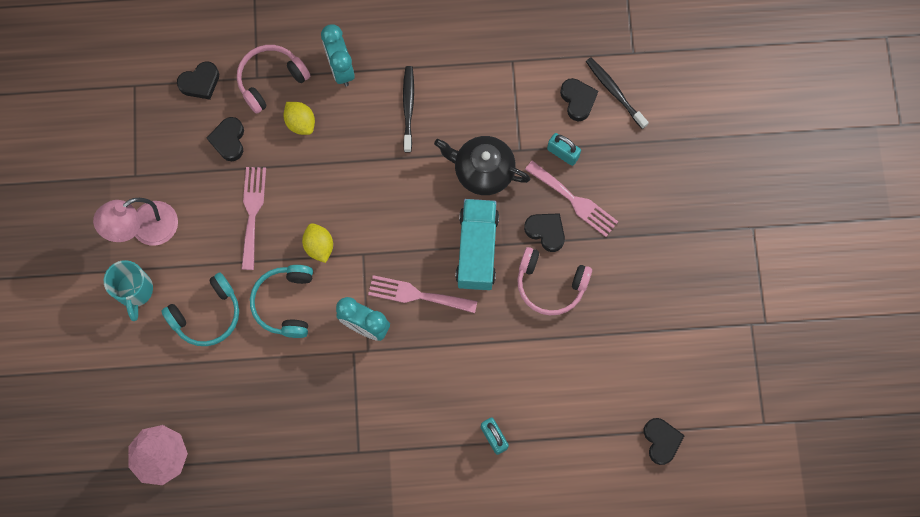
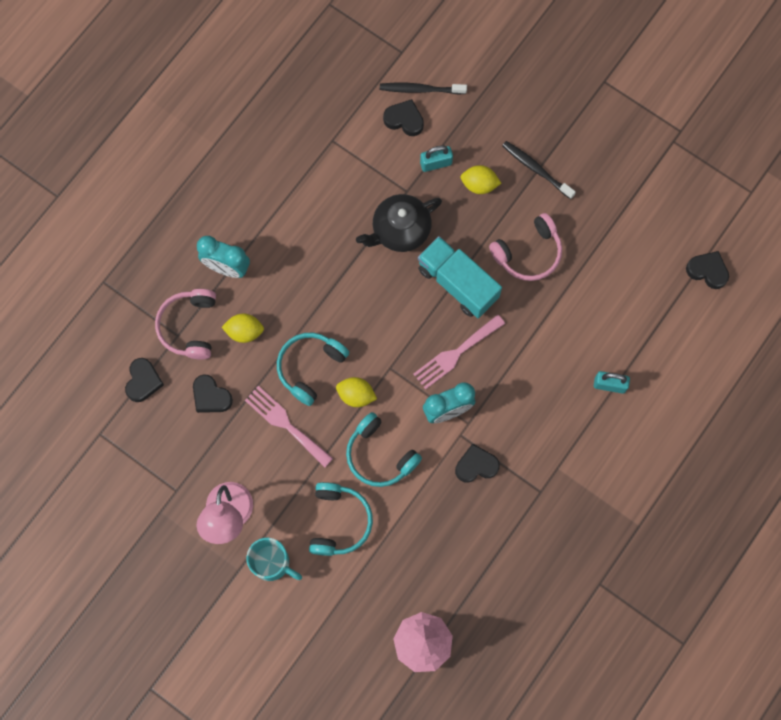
camera: 50 degrees left, 0 degrees up
(312, 194) = (310, 367): none -> turquoise headphones
(408, 108) = (303, 244): black toothbrush -> black toothbrush (536, 169)
(546, 232) = (485, 224): black heart -> black heart (476, 465)
(574, 200) = (479, 185): pink fork -> yellow lemon

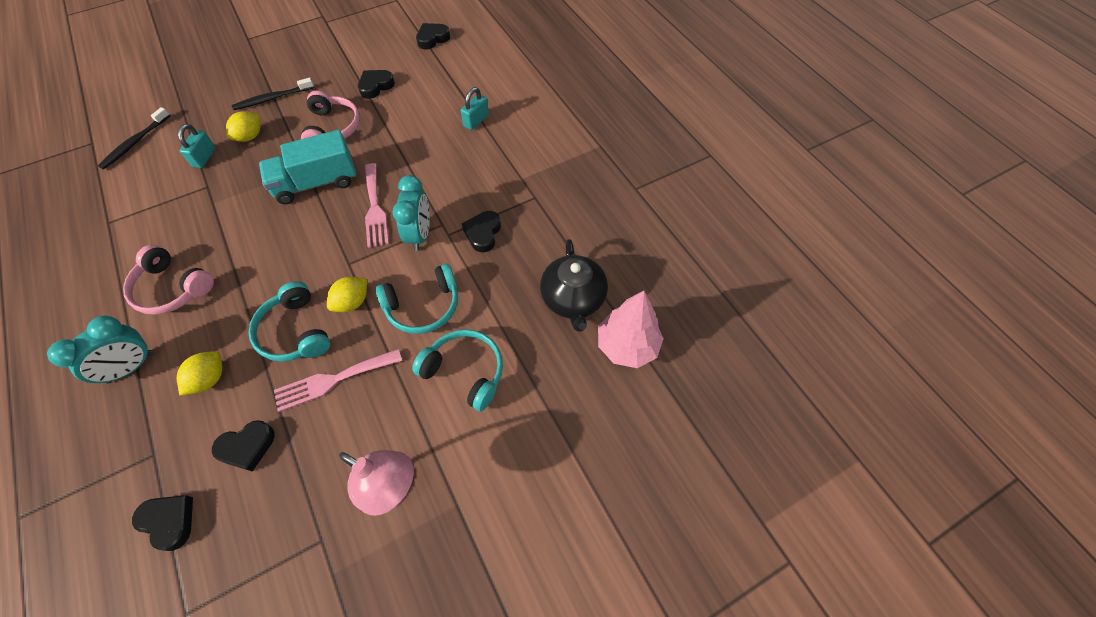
camera: 65 degrees left, 15 degrees down
(189, 326) = (155, 436): pink headphones -> pink headphones (172, 288)
(272, 563) = (469, 461): turquoise mug -> none
(400, 230) = (235, 205): black teapot -> black teapot (573, 299)
(404, 120) = (147, 163): black heart -> black heart (376, 86)

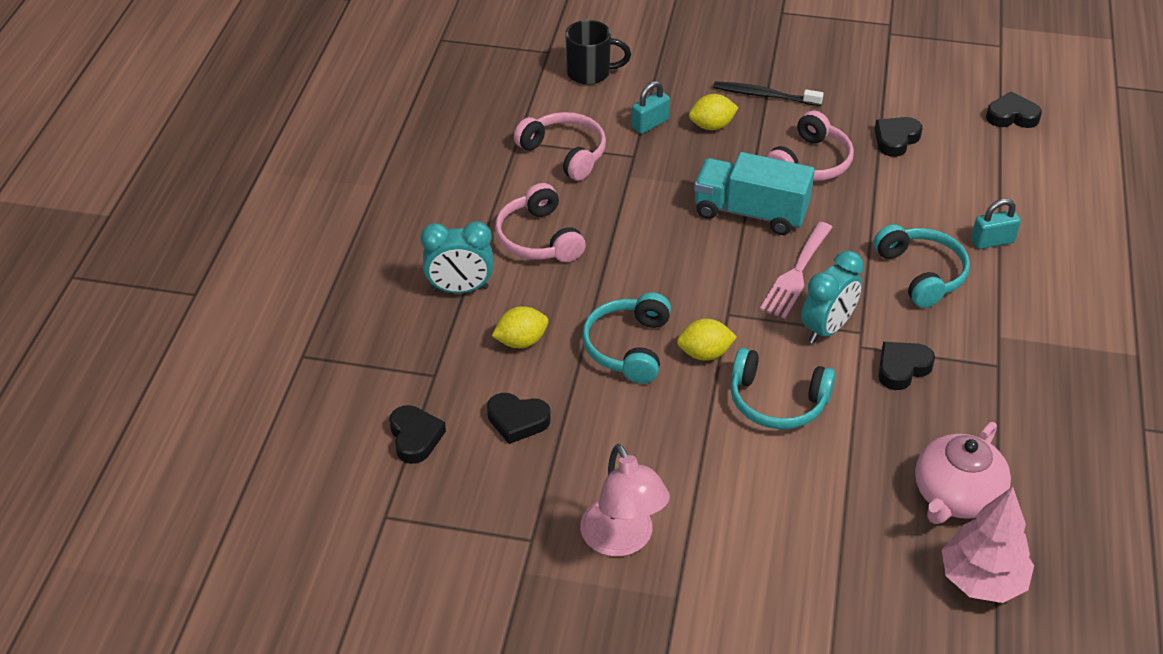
camera: 40 degrees right, 15 degrees down
(135, 143) = (590, 73): black toothbrush -> black mug
(152, 211) = (565, 153): none -> pink headphones
(333, 380) = (635, 414): pink fork -> none
(376, 86) = (896, 139): black heart -> black heart turned 45 degrees counterclockwise
(465, 371) = (775, 489): turquoise headphones -> turquoise headphones (922, 273)
(573, 299) = (956, 496): black teapot -> pink teapot

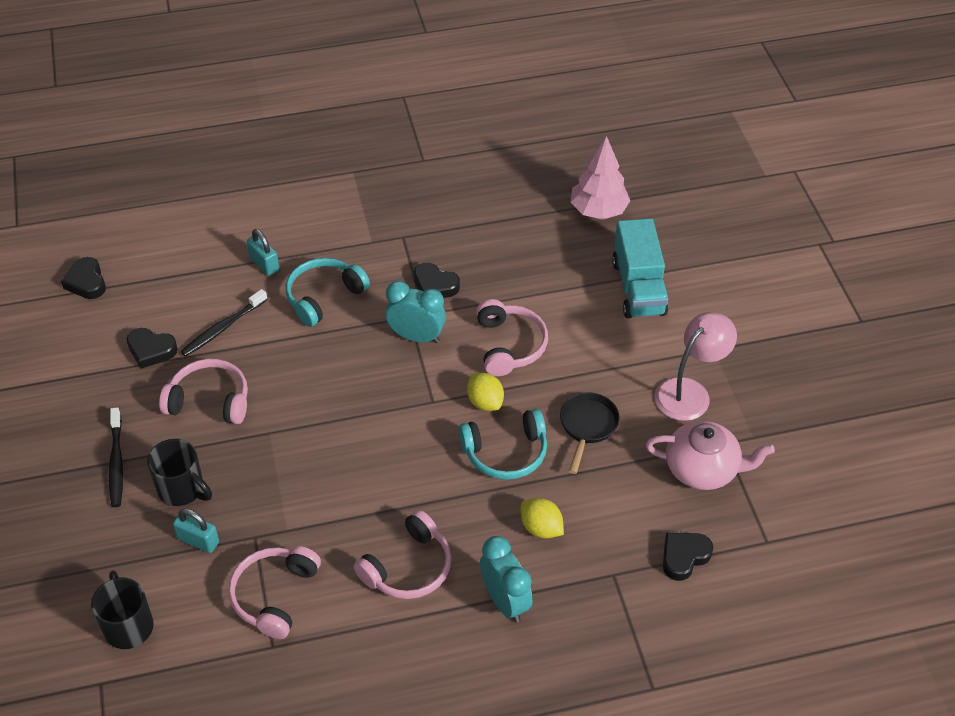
camera: 115 degrees left, 5 degrees up
(517, 421) = (625, 496): black heart -> none
(625, 425) = (587, 426): none -> black pan
(712, 126) = (182, 489): yellow lemon -> black mug
(750, 212) = (299, 423): turquoise truck -> turquoise truck (638, 287)
(777, 402) = (509, 345): turquoise headphones -> pink headphones
(796, 274) = (363, 371): pink fork -> none
(906, 191) = (223, 328): none -> black toothbrush
(956, 496) = (538, 235): pink teapot -> pink teapot (703, 469)

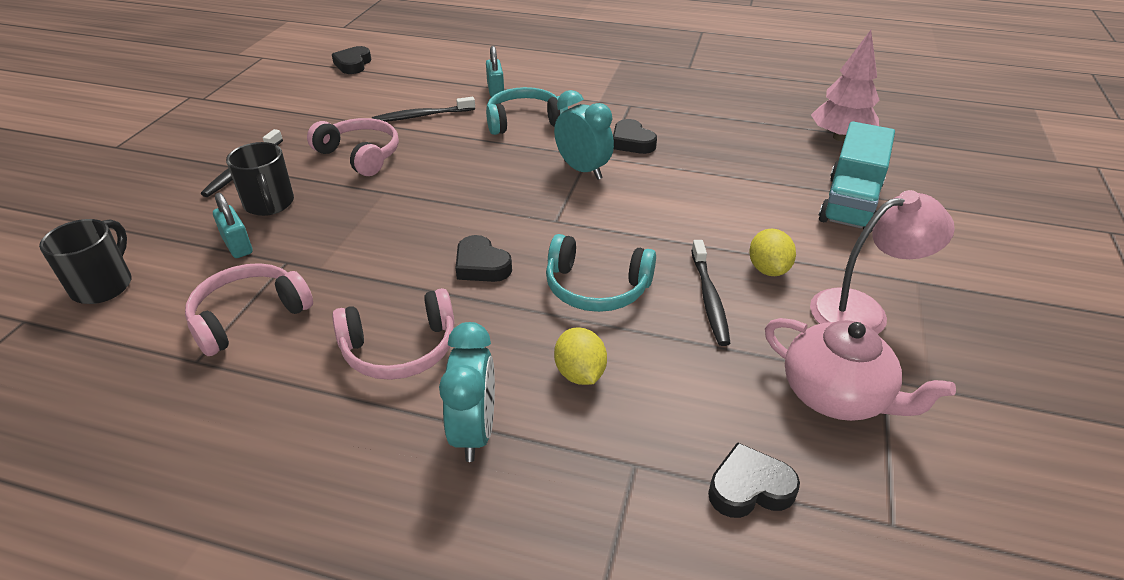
camera: 30 degrees right, 10 degrees down
(151, 350) = (352, 112): black heart -> black heart (481, 265)
(485, 402) = (609, 238): yellow lemon -> yellow lemon (768, 269)
(509, 345) = (672, 204): pink headphones -> none
(587, 426) = (709, 298): black pan -> black toothbrush

